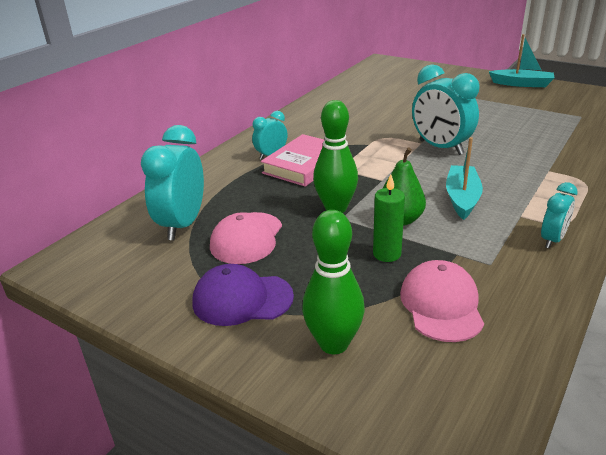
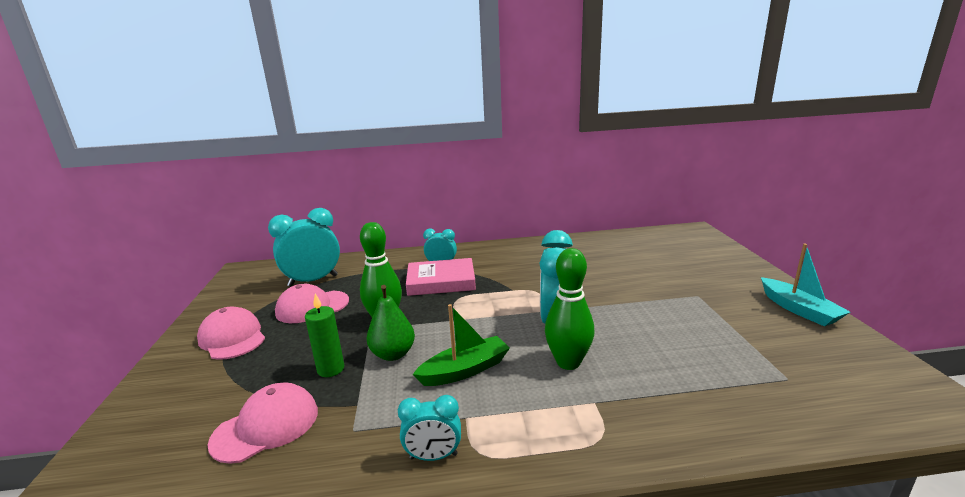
camera: 50 degrees right, 10 degrees down
(242, 299) = (232, 338): purple cap -> pink cap
(333, 343) = (190, 395): green bowling pin -> green bowling pin (568, 362)
(462, 198) = (465, 370): turquoise boat -> green boat

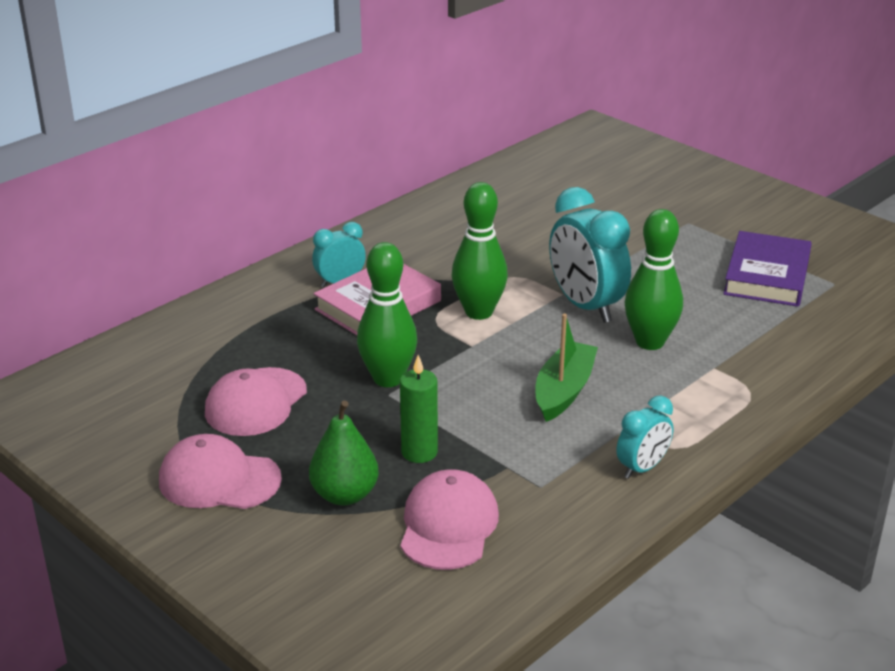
camera: 40 degrees left, 10 degrees up
(313, 281) = (183, 371): turquoise clock -> none
(393, 354) = (463, 408): green pear -> green pear (344, 495)
(486, 303) = (479, 312): none -> green bowling pin
(725, 350) = (767, 276): none -> purple book
(799, 309) = (788, 208): turquoise boat -> none

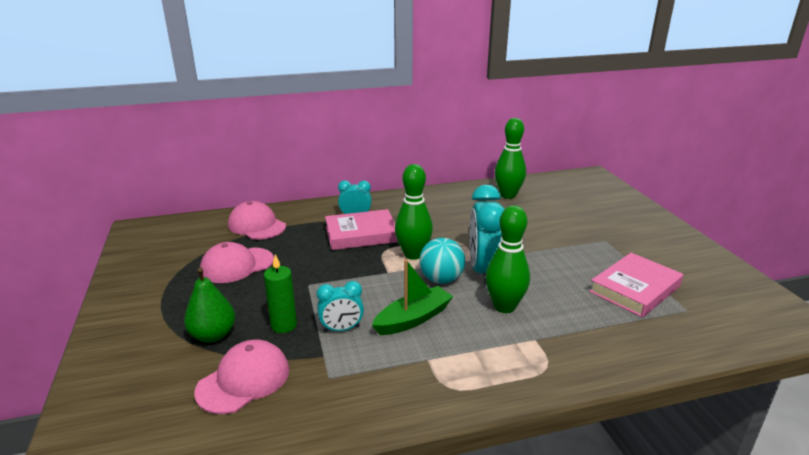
camera: 30 degrees right, 5 degrees down
(219, 480) = (166, 300): pink cap -> pink cap (257, 225)
(388, 379) = (318, 275): green bowling pin -> green bowling pin (508, 195)
(547, 333) = (441, 279): none -> turquoise ball
(642, 468) = (410, 393): turquoise clock -> turquoise clock (341, 329)
(767, 276) = (635, 289): purple book -> pink book

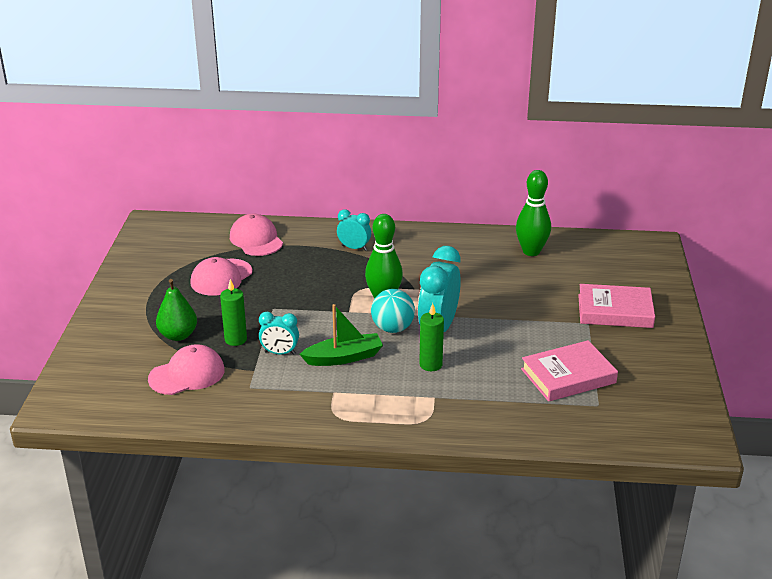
camera: 20 degrees right, 5 degrees up
(237, 265) = (221, 277): pink cap -> pink cap turned 45 degrees counterclockwise
(361, 234) = (348, 268): pink book -> pink book (615, 311)
(504, 306) = (430, 365): green bowling pin -> green candle

